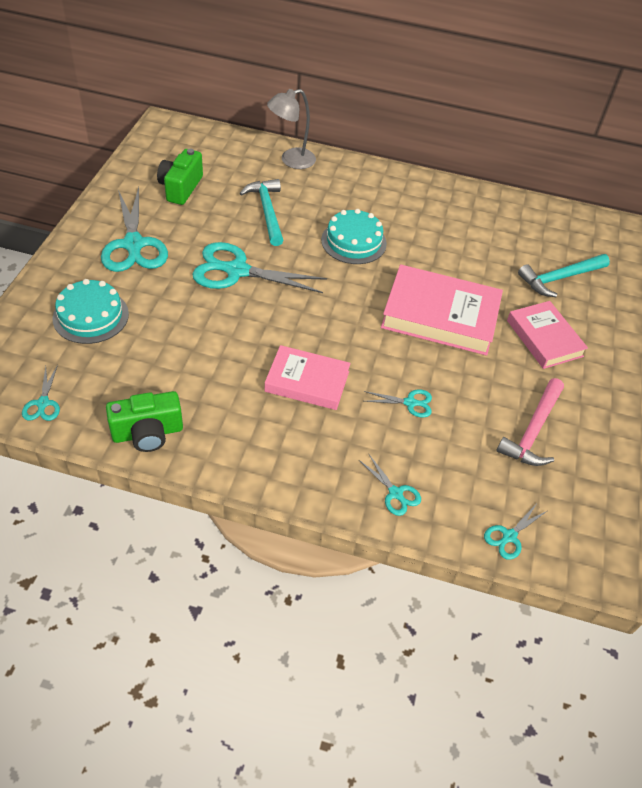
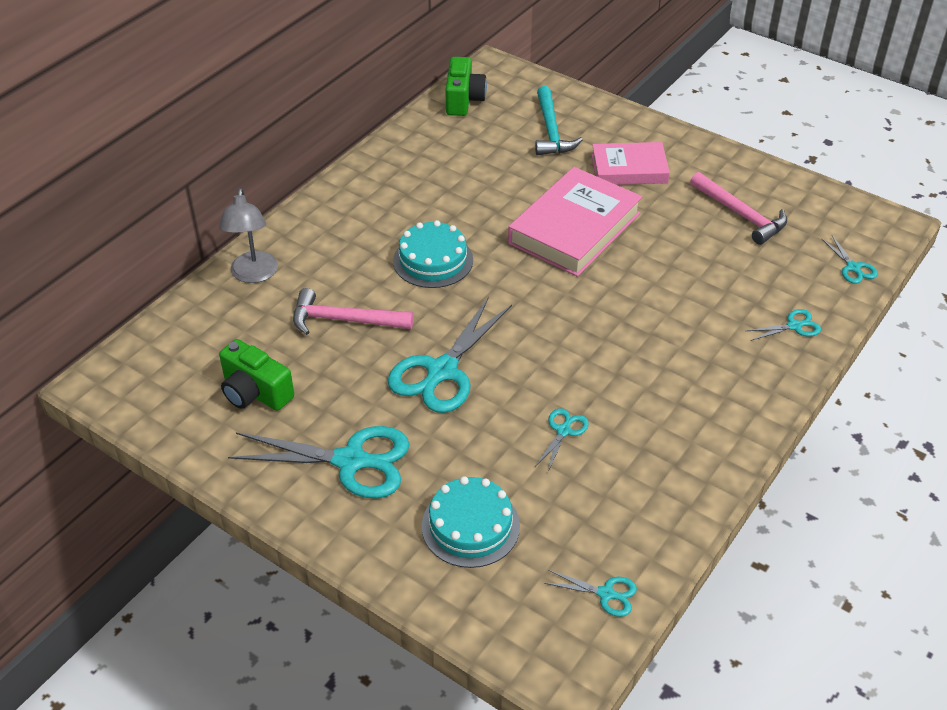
camera: 65 degrees left, 5 degrees down
(148, 433) = (676, 500): green camera -> green camera (463, 100)
(267, 211) = (344, 320): turquoise hammer -> pink hammer
(307, 381) = (637, 353): pink book -> none
(410, 403) = (686, 284): turquoise scissors -> turquoise scissors (563, 431)

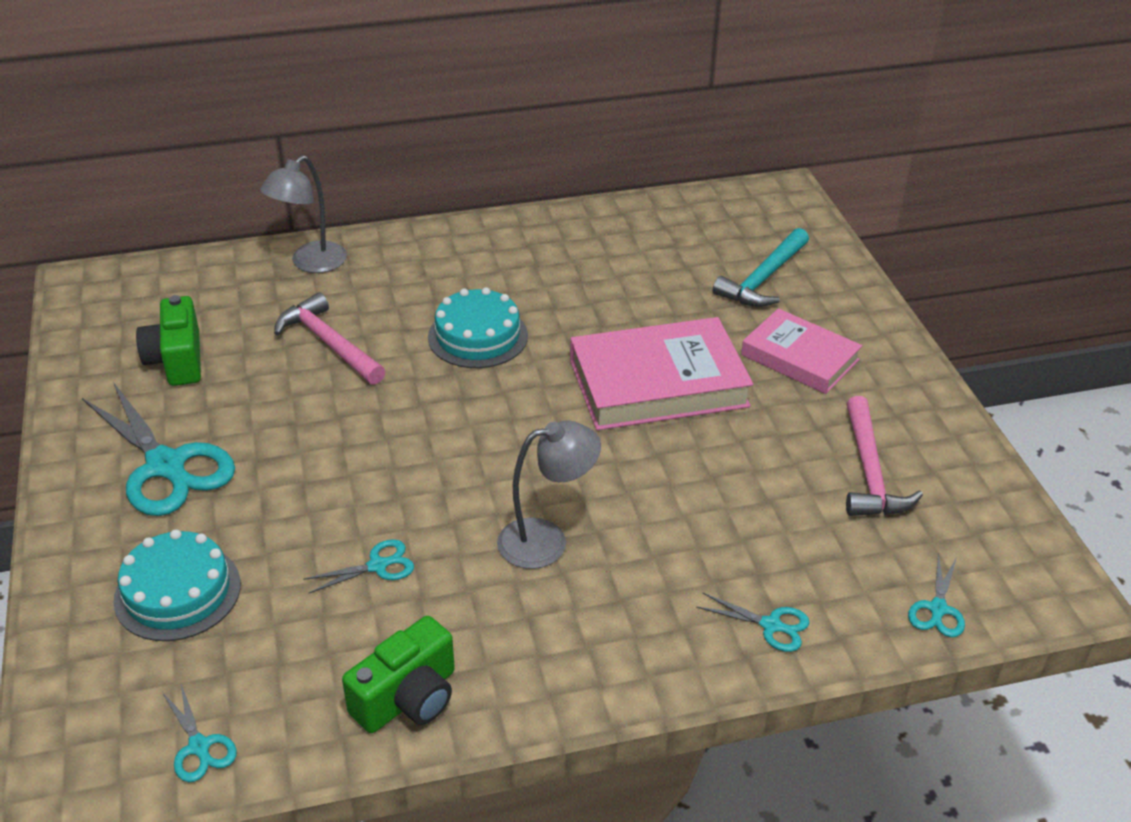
camera: 40 degrees right, 5 degrees down
(442, 372) = (346, 439): turquoise scissors -> none
(463, 100) = (710, 208): green camera -> green camera (408, 698)
(633, 355) = (547, 540): none -> grey lamp

